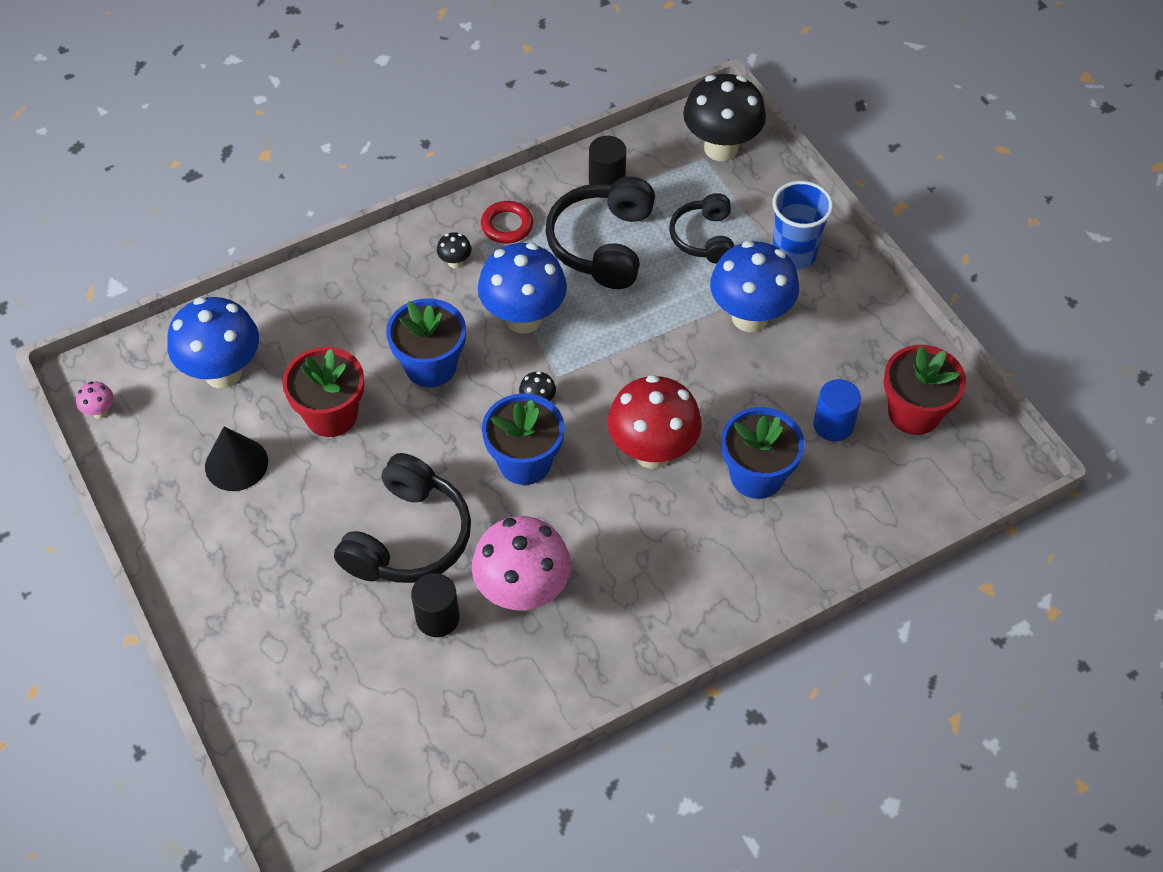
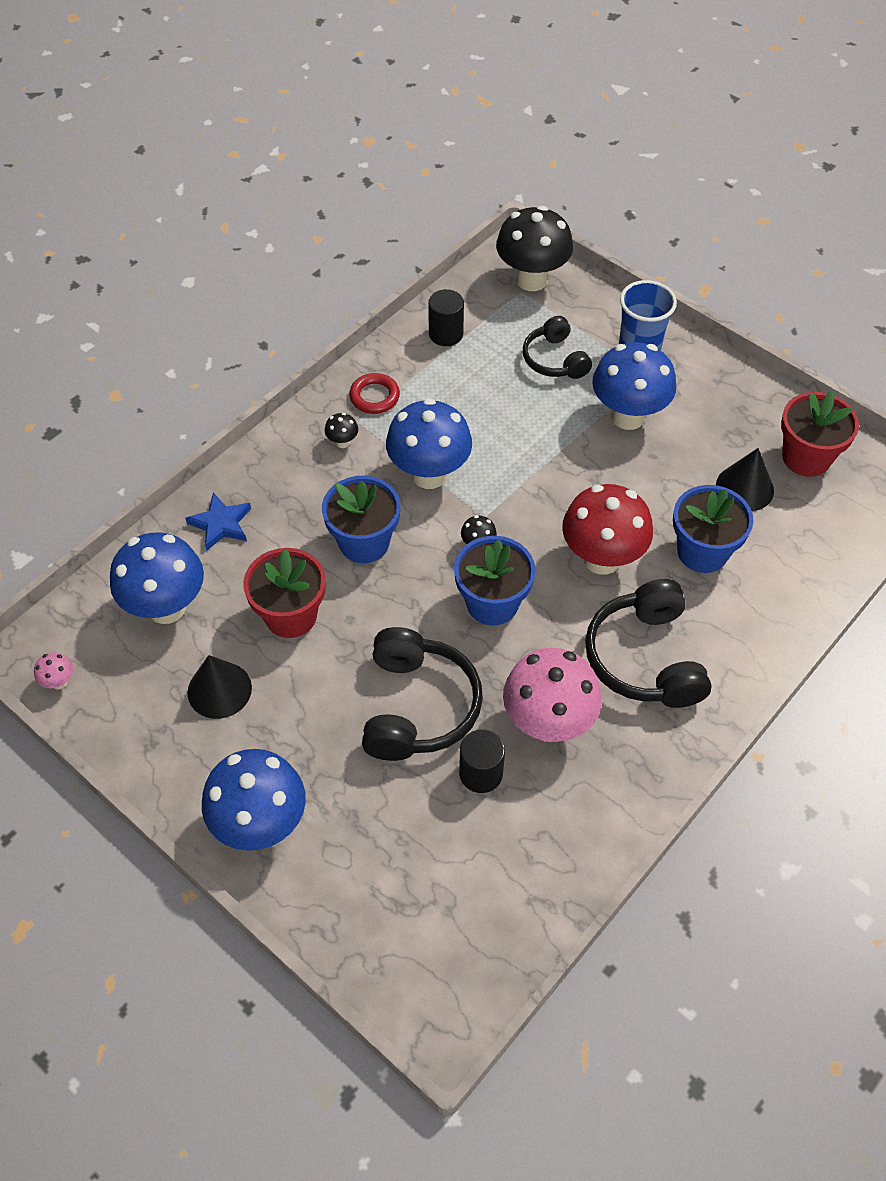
camera: 20 degrees left, 0 degrees up
(219, 598) = (261, 824): none -> blue mushroom
(306, 308) = (221, 524): none -> blue star
(602, 244) = (468, 389): black headphones -> black headphones (645, 658)
(833, 425) = (744, 488): blue cylinder -> black cone

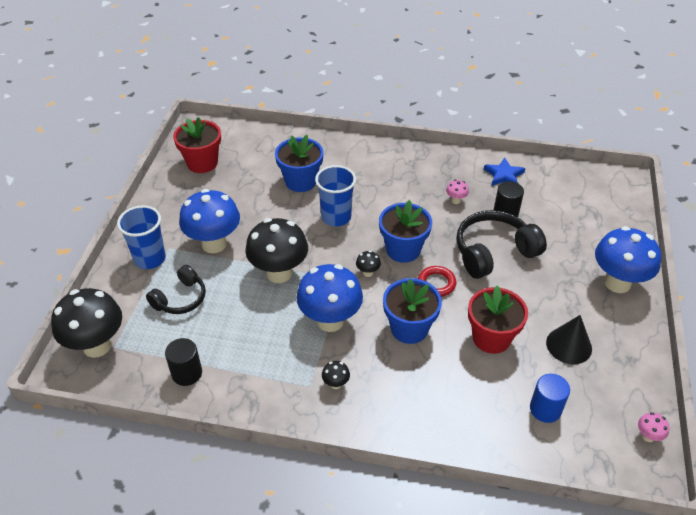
camera: 120 degrees left, 10 degrees down
(167, 607) = (545, 409): blue mushroom -> blue cylinder
(221, 524) = (459, 418): blue star -> blue star (504, 175)
(374, 396) = (279, 387): red ring -> red ring (436, 283)
(536, 458) = (279, 273): none -> black mushroom
(548, 723) = (456, 200): pink mushroom -> pink mushroom, size x0.41
(602, 559) = (336, 217): red mushroom -> blue cup
(645, 658) = (387, 180): black headphones -> none
(744, 488) = (242, 179): black cone -> none

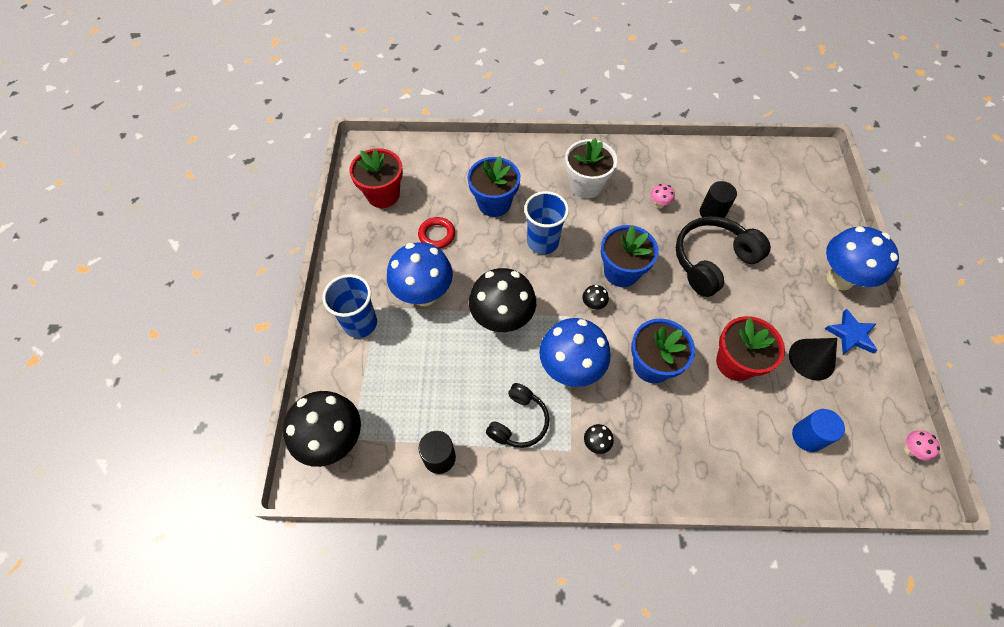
camera: 10 degrees left, 15 degrees up
(180, 299) = (407, 368): black headphones -> black headphones (519, 422)
(390, 177) = (585, 185): none -> white flower pot
(436, 283) = (665, 307): red ring -> red ring (437, 235)
(504, 175) = (699, 167): blue star -> blue star (851, 335)

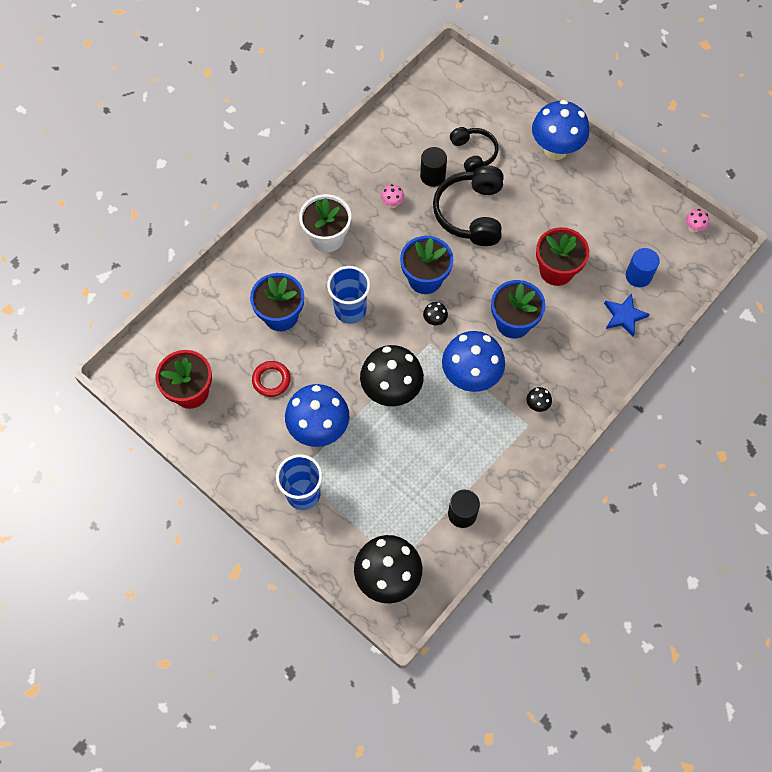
camera: 50 degrees left, 5 degrees up
(519, 422) = (480, 442): black headphones -> black headphones (473, 153)
(811, 359) = (593, 223): black cone -> none
(851, 335) = (598, 184): blue star -> blue star (624, 316)

